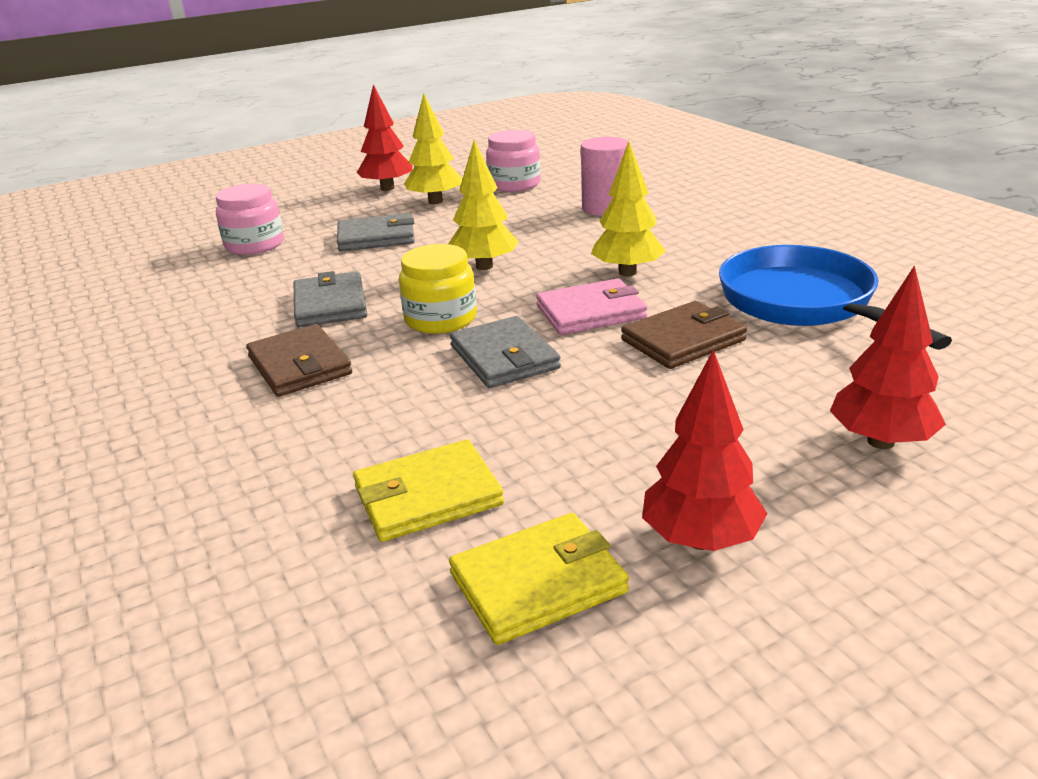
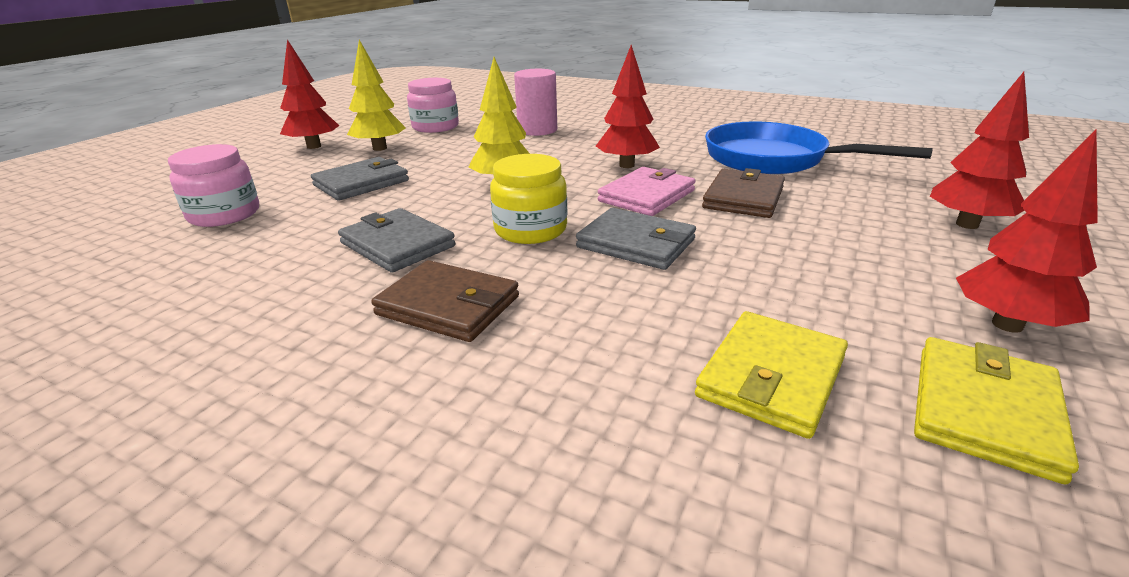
camera: 35 degrees left, 0 degrees up
(627, 272) = (627, 165): yellow tree -> red tree

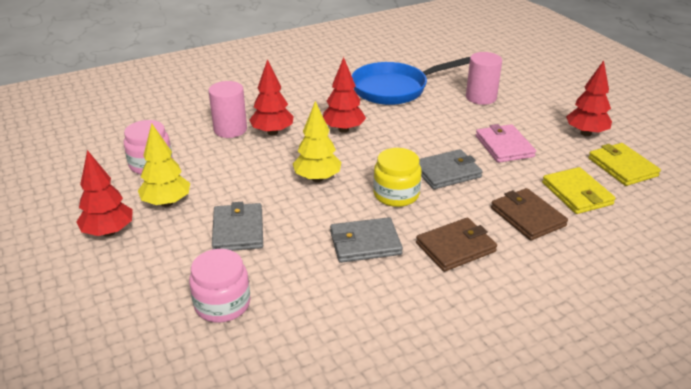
camera: 55 degrees left, 5 degrees up
(647, 196) = (395, 144): pink wallet -> pink wallet (504, 146)
(743, 198) = (430, 121): brown wallet -> brown wallet (527, 217)
(885, 207) = (481, 97): none -> pink cylinder
(967, 224) = (515, 92): red tree -> red tree (272, 132)

